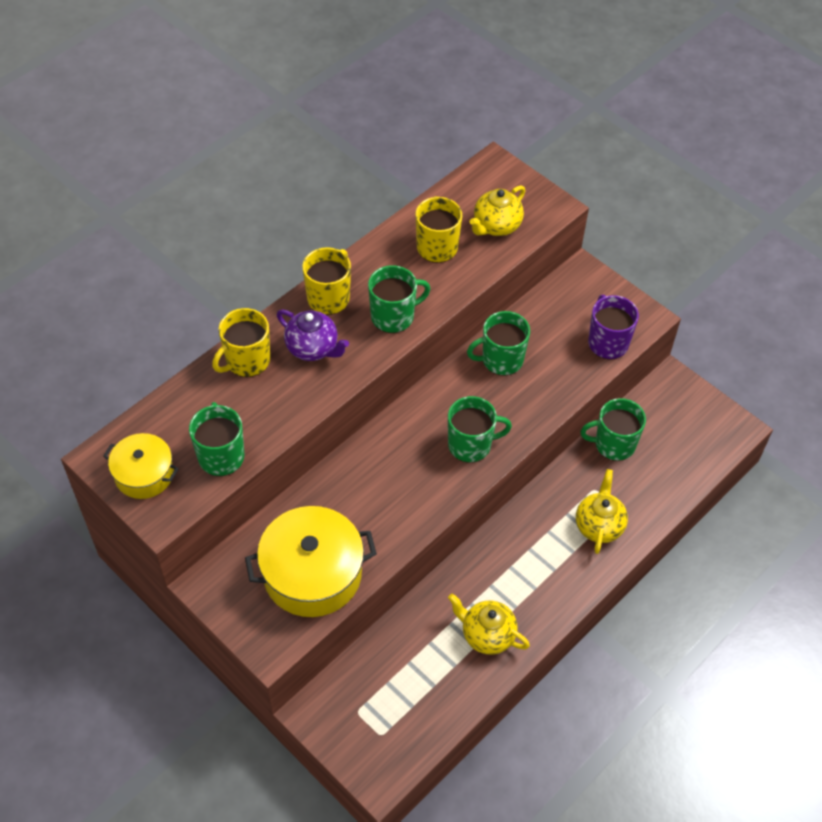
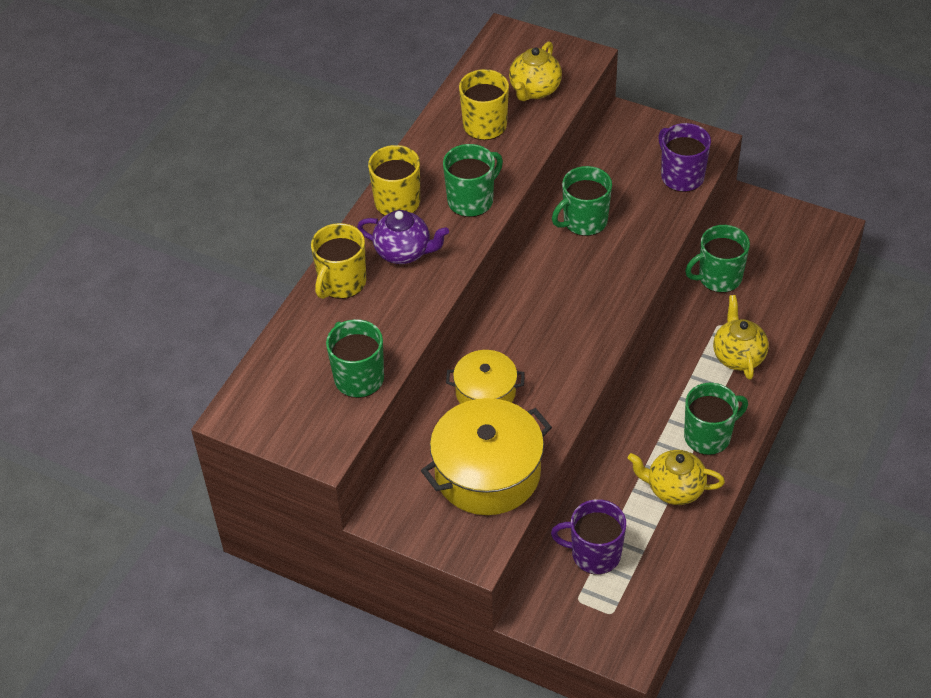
camera: 15 degrees left, 5 degrees down
(144, 474) = (287, 418): yellow pot -> yellow pot (485, 392)
(390, 673) = (594, 554): none -> purple mug
(471, 445) = (590, 308): green mug -> green mug (708, 436)

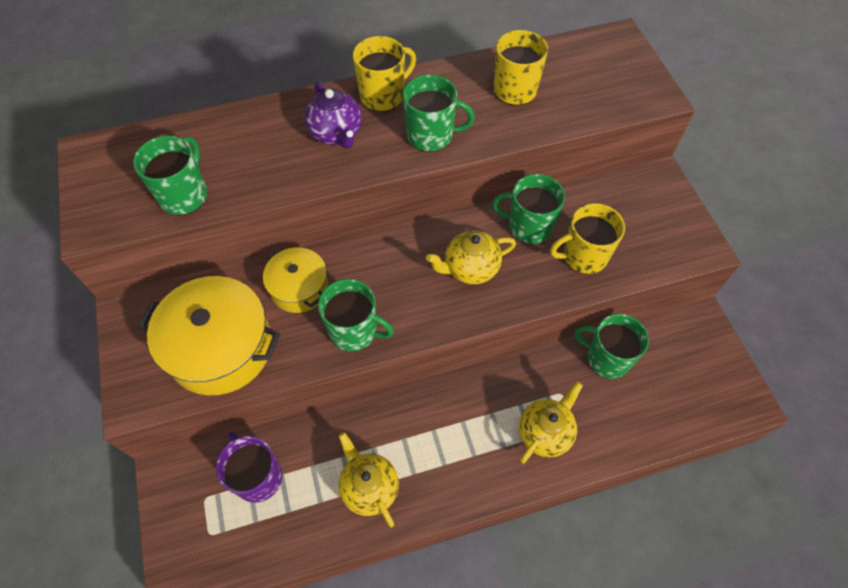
camera: 45 degrees right, 10 degrees up
(341, 283) = (271, 121): yellow mug -> yellow mug (583, 256)
(534, 90) = (586, 92): yellow teapot -> yellow teapot (470, 268)
(681, 176) = (647, 255): purple mug -> none
(708, 436) = (444, 472): green mug -> green mug (354, 331)

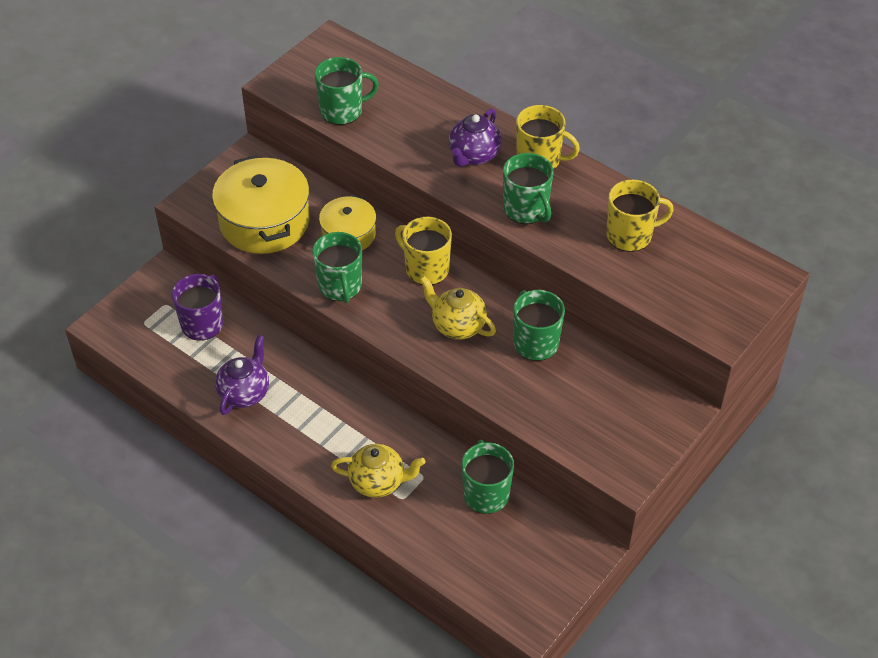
camera: 55 degrees right, 10 degrees down
(369, 487) = (245, 393): yellow teapot -> purple teapot
(583, 256) = (538, 394): yellow mug -> yellow mug (426, 269)

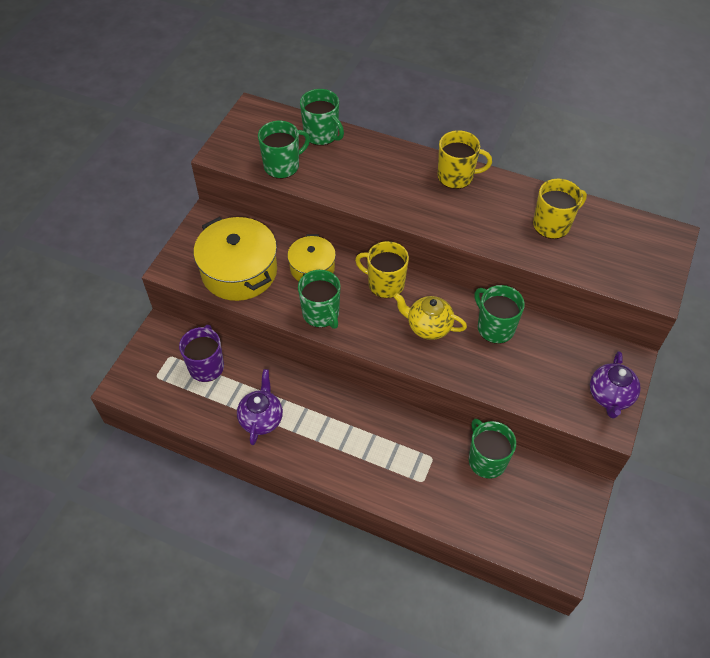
camera: 15 degrees left, 5 degrees up
(378, 482) = (397, 471): yellow teapot -> none
(474, 156) = (403, 183): purple teapot -> purple teapot (610, 397)
(526, 209) = (462, 220): green mug -> green mug (321, 135)

